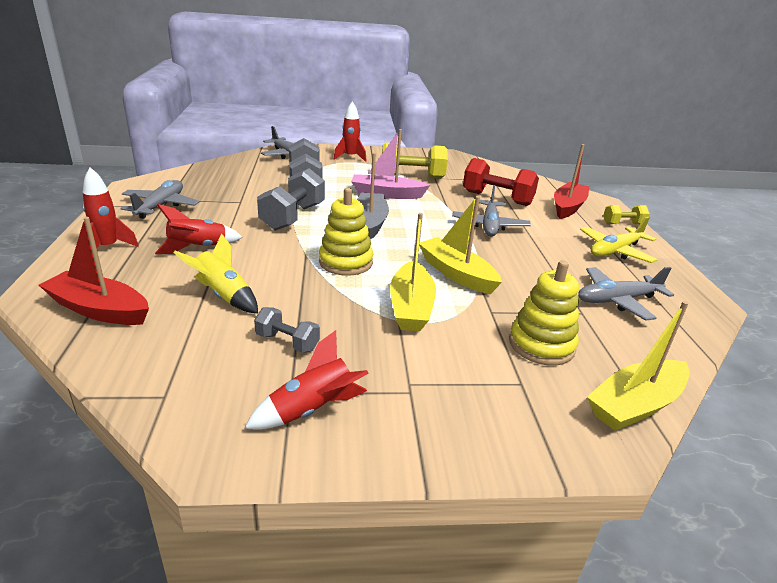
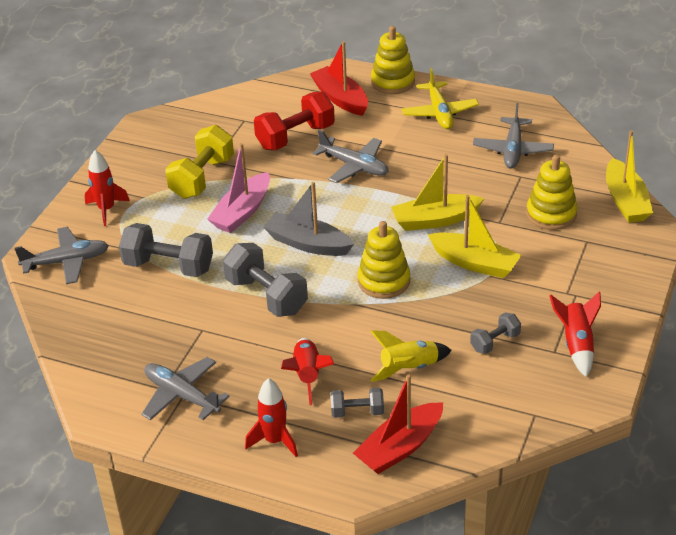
camera: 60 degrees left, 10 degrees up
(152, 278) = (357, 412): none -> grey dumbbell
(623, 224) = (393, 82): yellow dumbbell -> yellow stacking toy

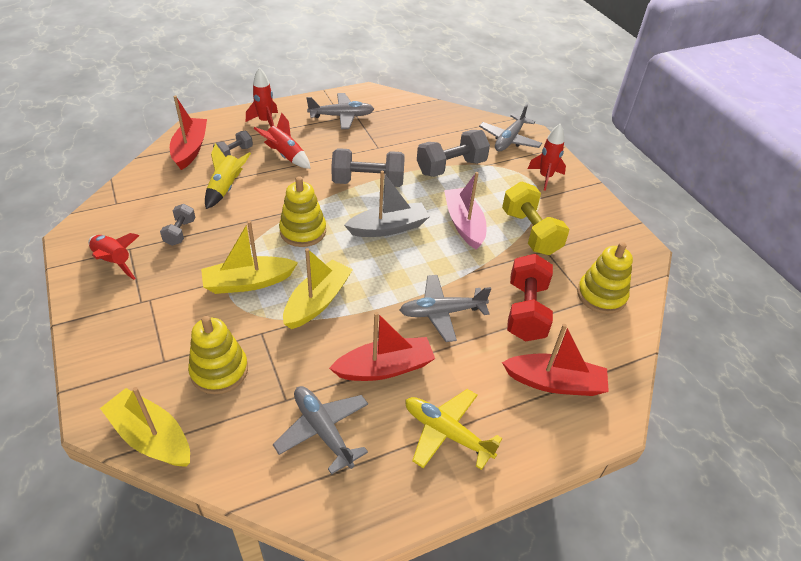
camera: 130 degrees right, 5 degrees up
(393, 82) = (542, 445): yellow stacking toy -> yellow stacking toy (601, 295)
(436, 158) = (385, 368): none -> red boat

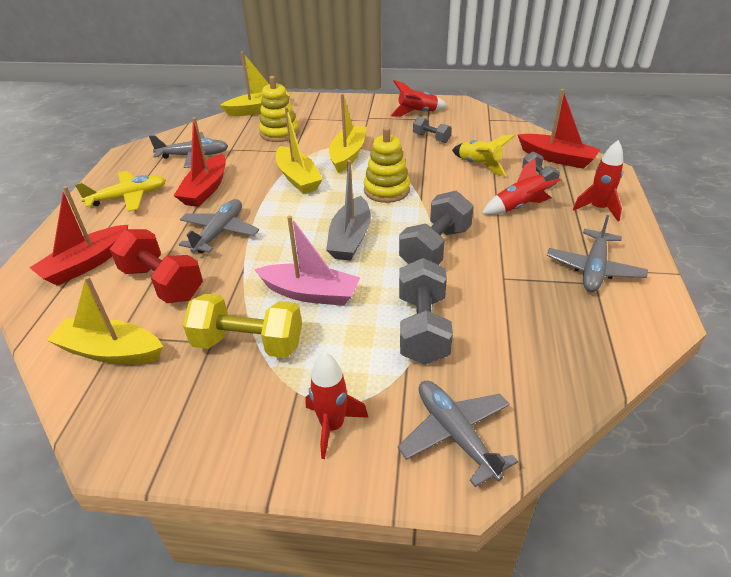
camera: 125 degrees right, 5 degrees down
(601, 295) = (110, 351): yellow stacking toy -> yellow boat

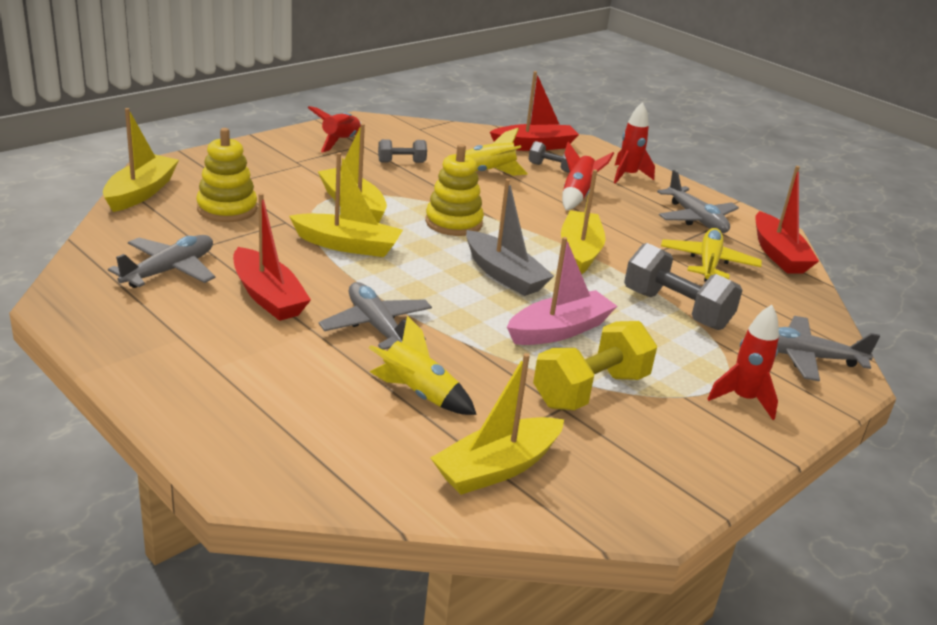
camera: 55 degrees left, 10 degrees down
(86, 264) = (295, 426): red boat -> red boat (778, 254)
(128, 197) = (186, 345): yellow plane -> yellow plane (708, 263)
(162, 283) = (419, 394): red dumbbell -> yellow rocket
(435, 248) = (579, 251): grey dumbbell -> yellow boat

